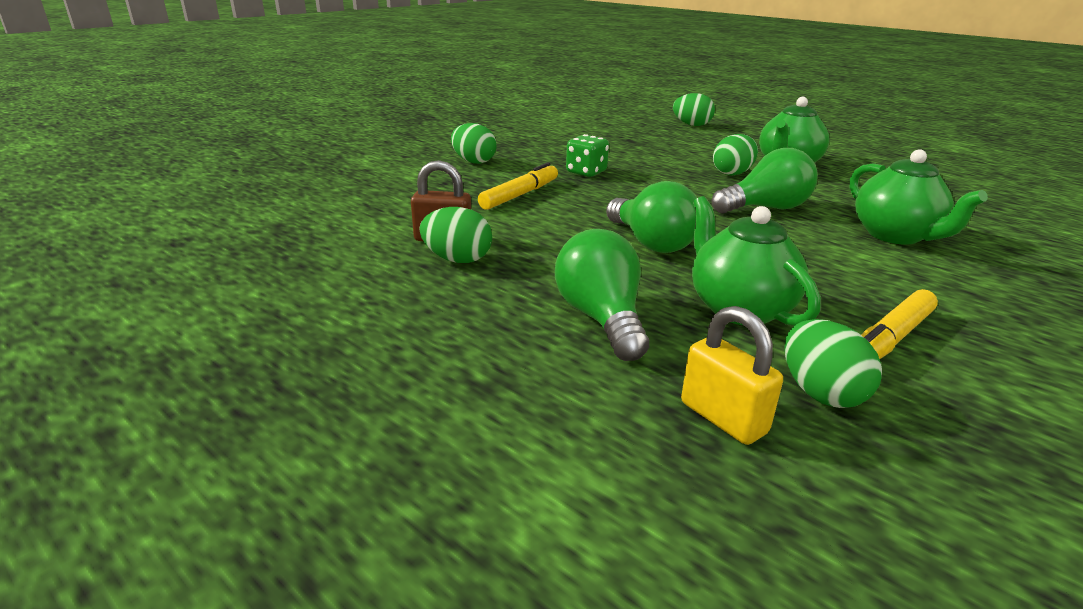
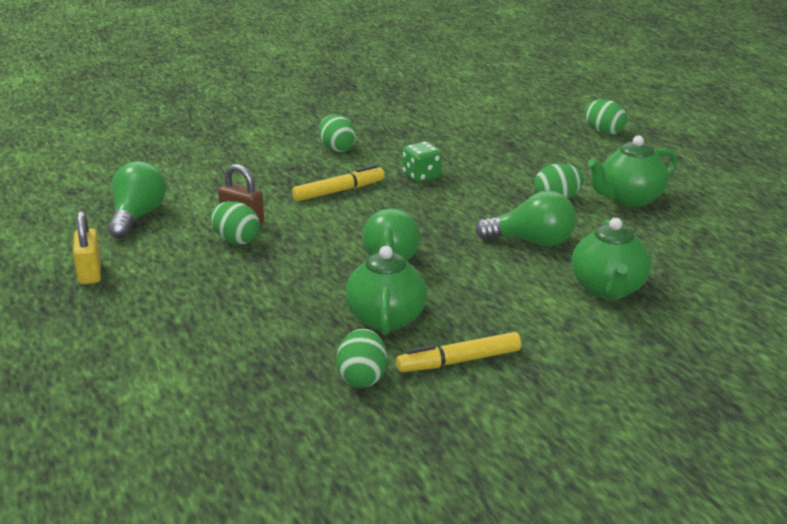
camera: 25 degrees right, 0 degrees up
(601, 319) = (284, 303): green light bulb -> green light bulb (137, 217)
(723, 418) = (285, 375): yellow padlock -> yellow padlock (90, 273)

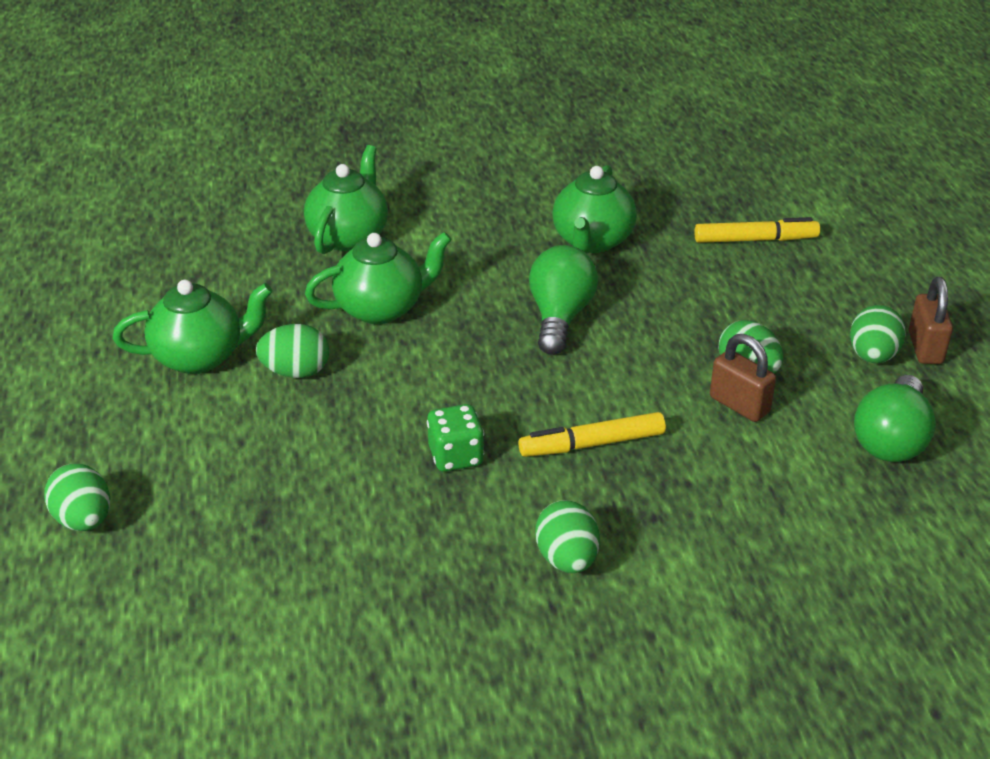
camera: 165 degrees left, 10 degrees up
(90, 273) = (925, 348): yellow padlock -> brown padlock
(362, 378) = (633, 190): green egg -> green egg (872, 356)
(460, 361) = (541, 191): yellow marker -> yellow marker (754, 240)
(532, 242) = (381, 308): green light bulb -> green teapot

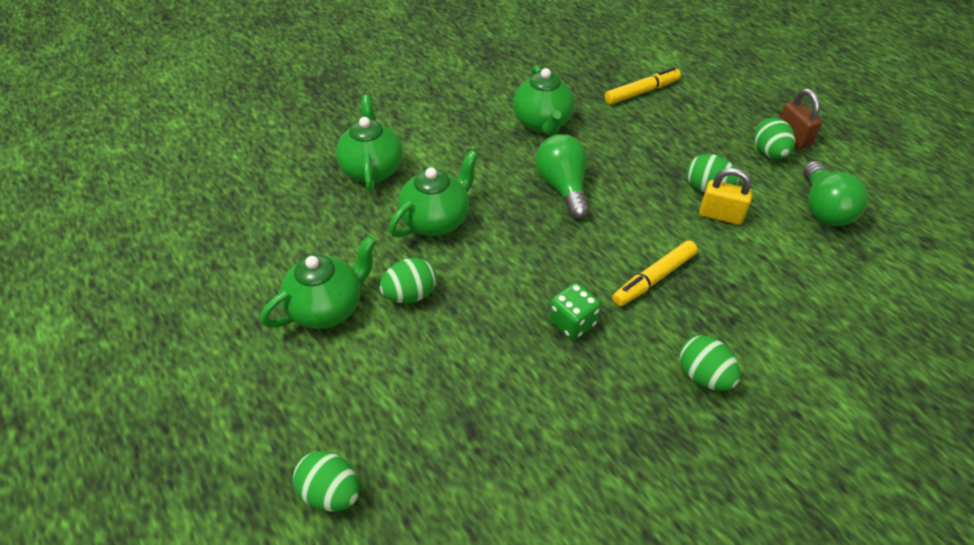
camera: 25 degrees left, 10 degrees up
(739, 405) = (720, 215): brown padlock -> yellow padlock

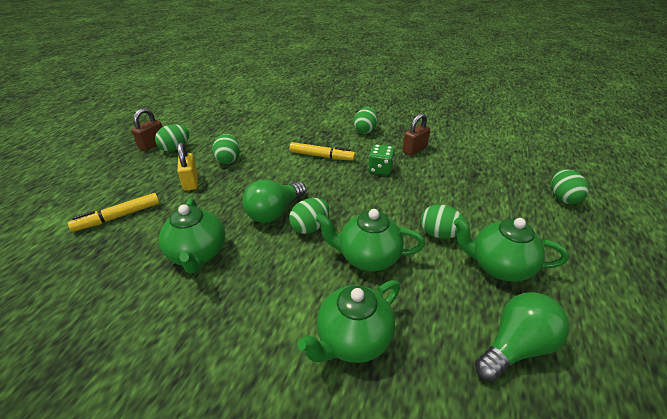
camera: 125 degrees left, 10 degrees down
(515, 202) = (310, 227): none -> green egg
(542, 123) = (198, 254): green teapot -> green teapot turned 120 degrees clockwise
(594, 403) = (414, 150): none -> brown padlock
(641, 92) = (119, 216): yellow marker -> yellow marker turned 60 degrees counterclockwise
(720, 215) = (250, 150): yellow padlock -> yellow padlock (191, 182)
(823, 209) = (219, 125): green light bulb -> green light bulb (516, 347)

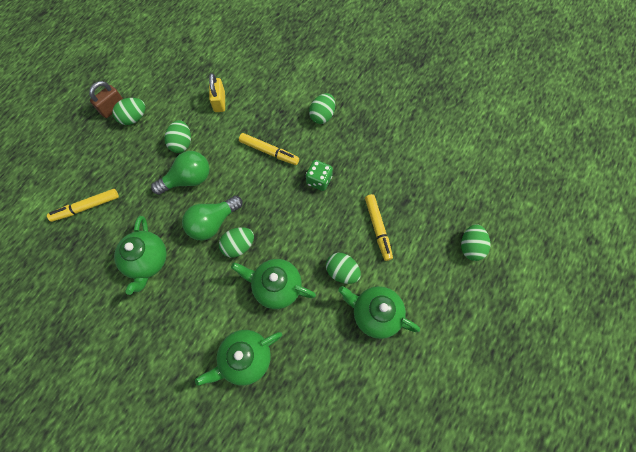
camera: 10 degrees right, 30 degrees up
(191, 182) = (146, 171): yellow padlock -> yellow padlock (219, 102)
(414, 150) = (361, 155): brown padlock -> none
(459, 195) = (378, 228): none -> yellow marker
(516, 347) = (353, 384): green light bulb -> green light bulb (188, 179)

